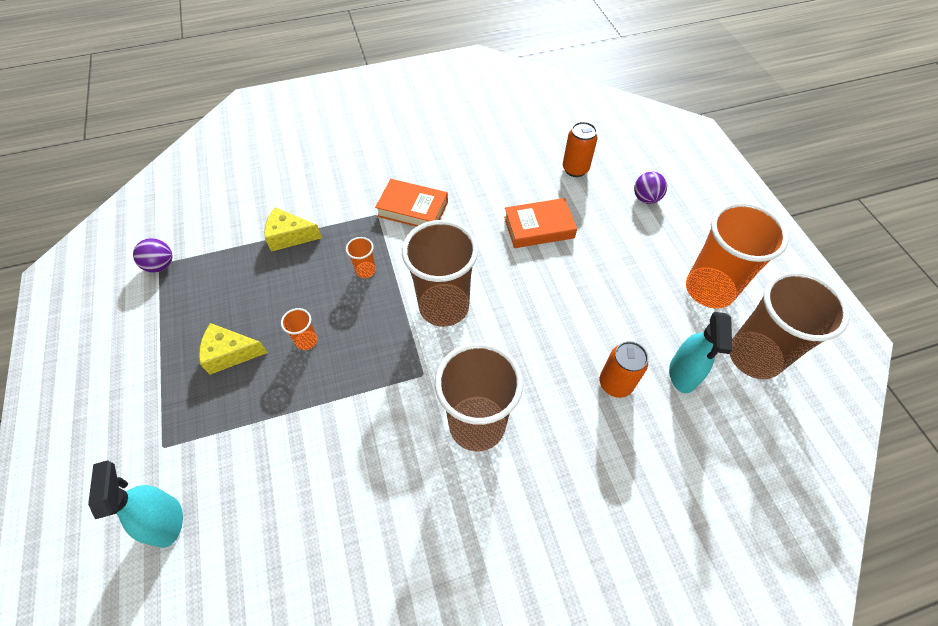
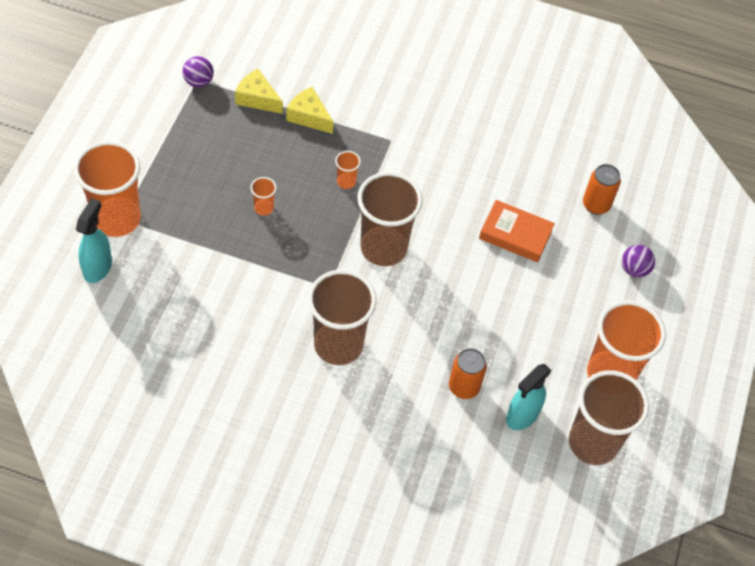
camera: 30 degrees right, 0 degrees up
(157, 451) = (117, 219): none -> orange cup
(230, 353) = (205, 182): yellow cheese -> yellow cheese (257, 98)
(412, 209) = (423, 154): orange book -> none

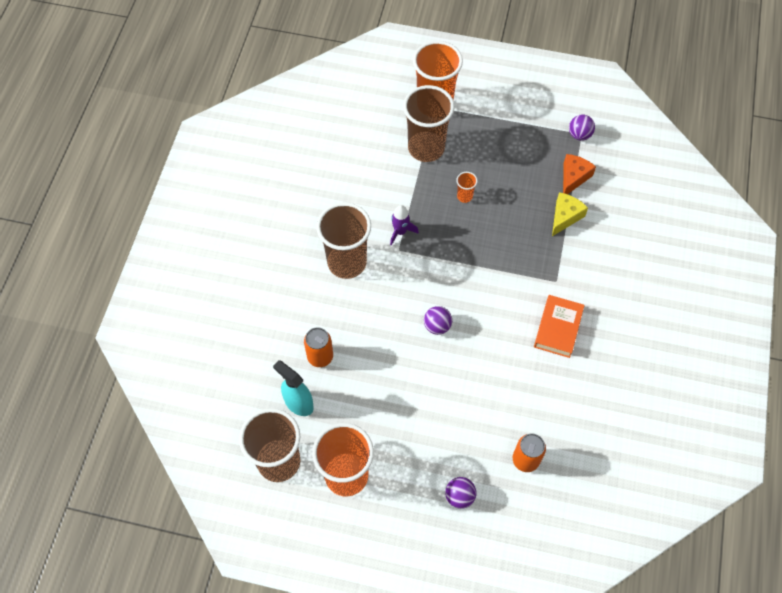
camera: 90 degrees right, 5 degrees up
(98, 267) = (390, 100): turquoise spray bottle -> none
(257, 98) = (573, 177): yellow cheese -> orange cheese
(303, 282) = (400, 232): none -> purple rocket
(346, 182) = (504, 251): orange cup -> none
(383, 248) = (443, 286): brown cup -> brown cup (426, 148)
(435, 261) = (437, 326): none -> purple ball
(515, 234) = (477, 389): orange book -> orange book (558, 328)

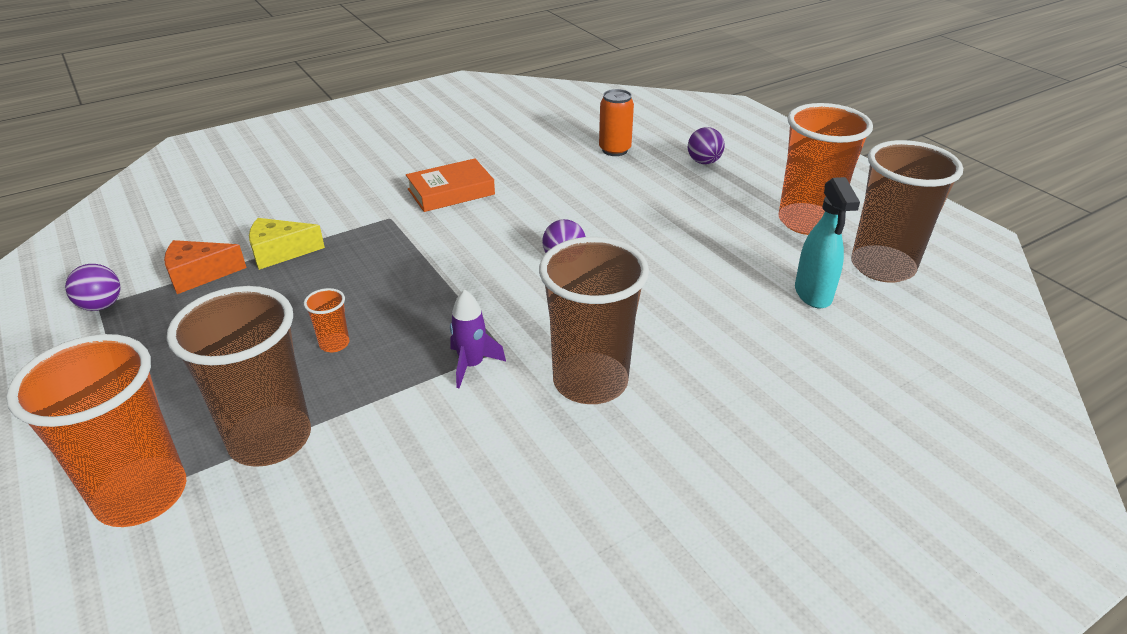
camera: 135 degrees left, 25 degrees down
(320, 357) = (741, 315): orange can -> none

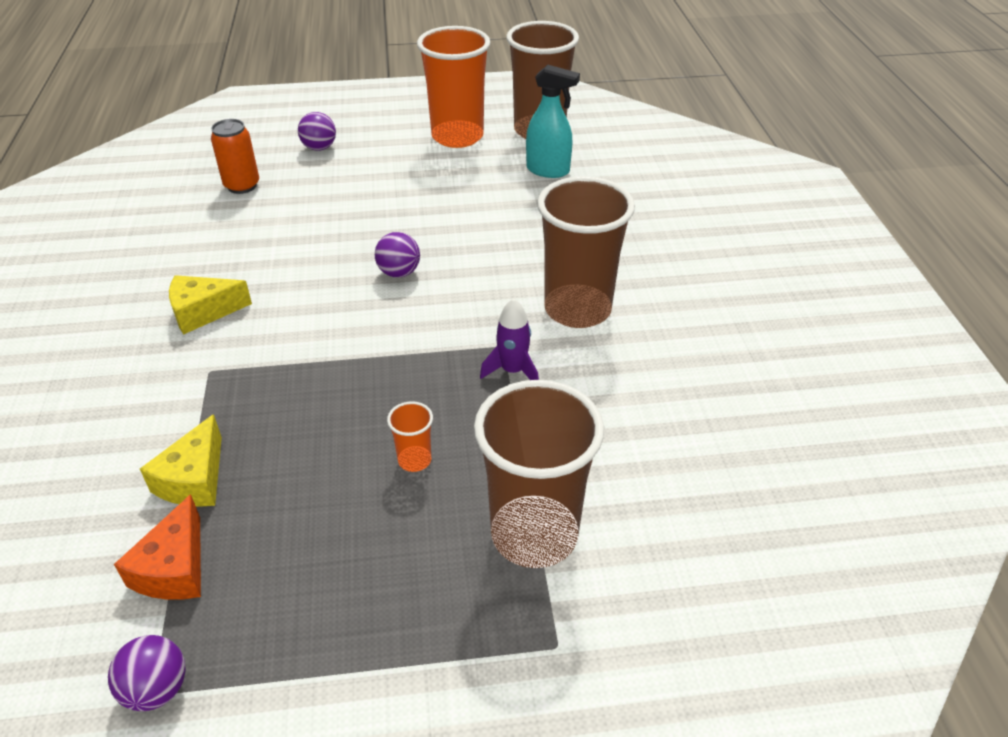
camera: 65 degrees left, 5 degrees up
(142, 495) = (563, 654): orange cup -> none
(451, 192) = (203, 312): orange book -> yellow cheese

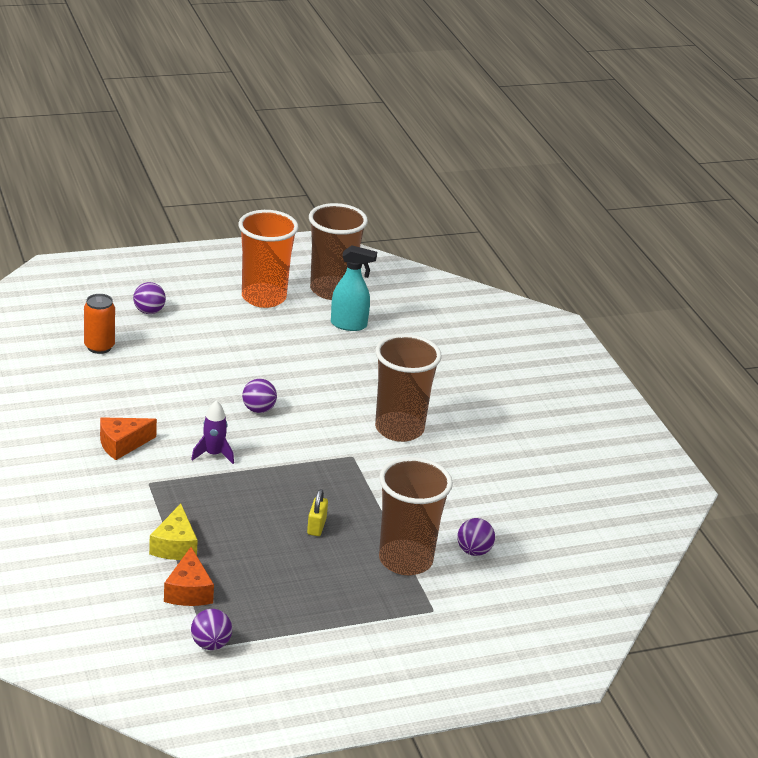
camera: 15 degrees left, 10 degrees down
(203, 312) = (122, 444): yellow cheese -> orange cheese
(414, 460) = (316, 526): orange cup -> yellow padlock
(512, 371) = (364, 471): purple rocket -> purple rocket (213, 454)
(648, 525) = (473, 551): none -> purple ball

